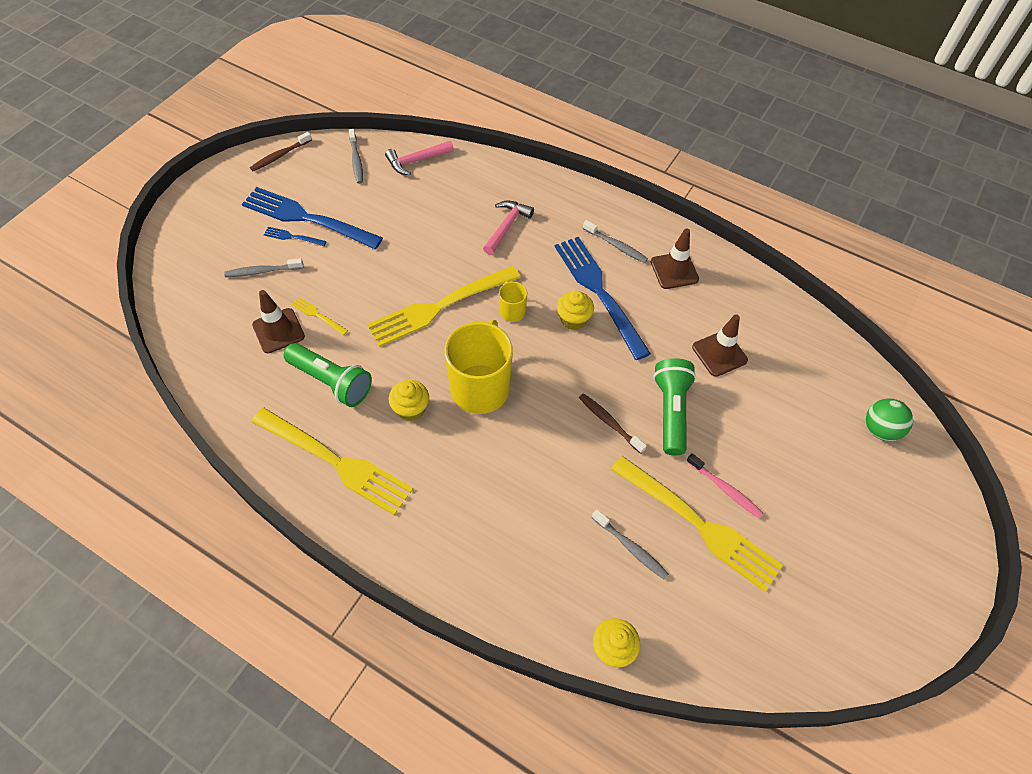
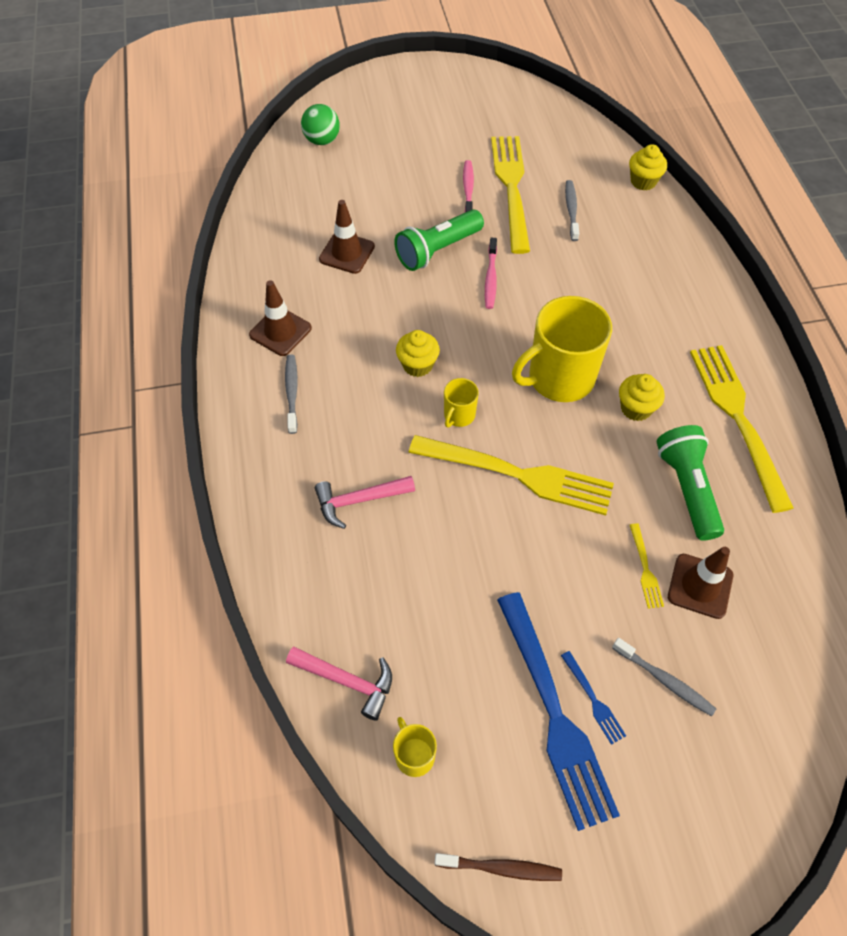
camera: 130 degrees left, 0 degrees up
(356, 160) = (414, 755): grey toothbrush -> yellow mug
(599, 292) = (365, 368): blue fork -> none
(609, 422) = (491, 278): brown toothbrush -> pink toothbrush

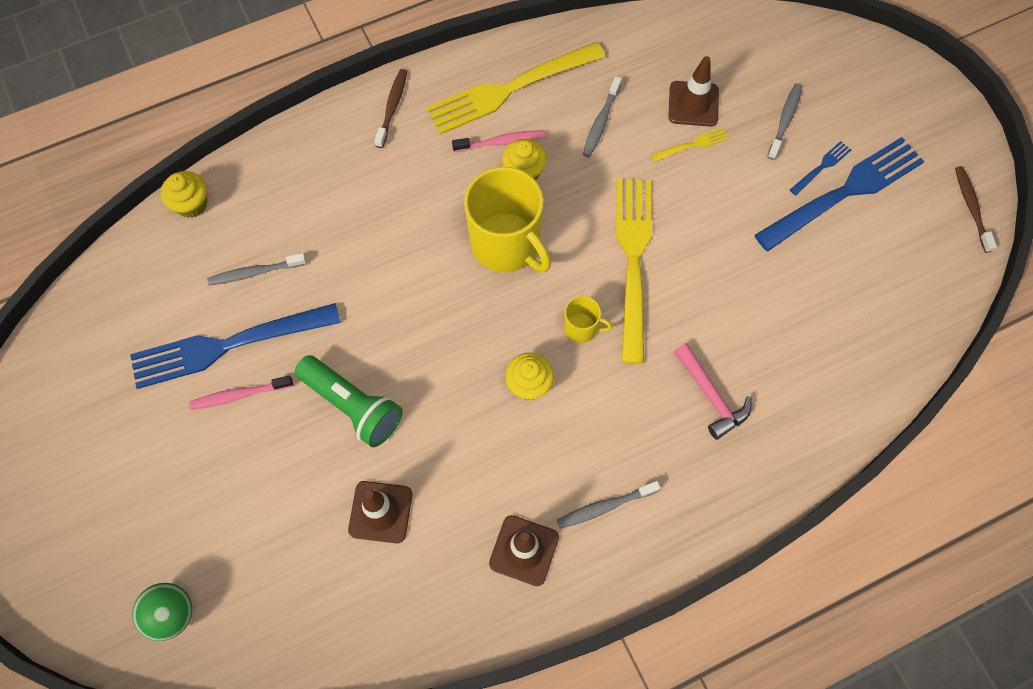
camera: 105 degrees left, 10 degrees up
(347, 681) = (885, 354): pink hammer -> none
(414, 755) = (921, 286): yellow mug -> none
(491, 278) = (384, 337): pink toothbrush -> pink toothbrush (501, 142)
(511, 188) = (228, 345): yellow fork -> blue fork
(687, 489) = (601, 122): green flashlight -> grey toothbrush
(725, 322) = (392, 107): none -> brown toothbrush

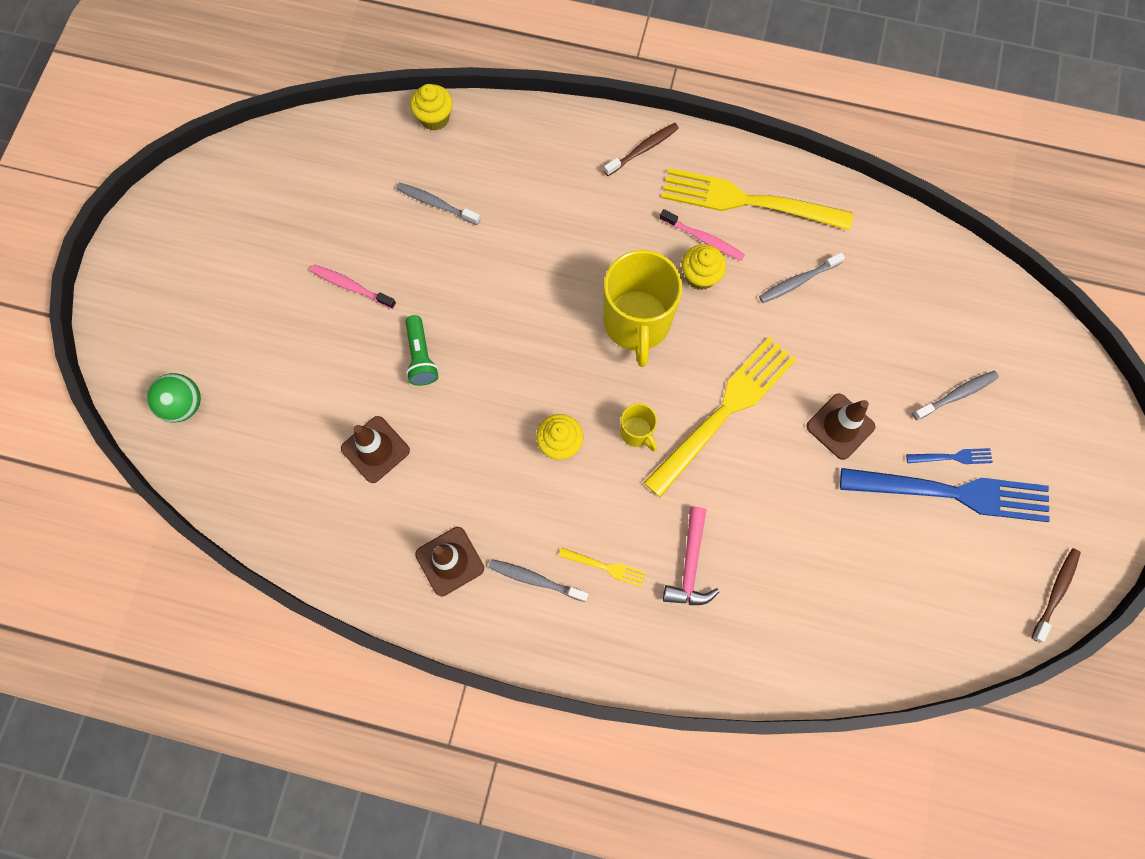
camera: 40 degrees right, 5 degrees up
(228, 345) = (373, 244): blue fork -> none
(352, 406) = (421, 357): green flashlight -> green flashlight, size x0.66
(692, 145) = (857, 356): yellow fork -> yellow fork (605, 567)
(693, 104) = (889, 323): brown traffic cone -> brown traffic cone (840, 426)

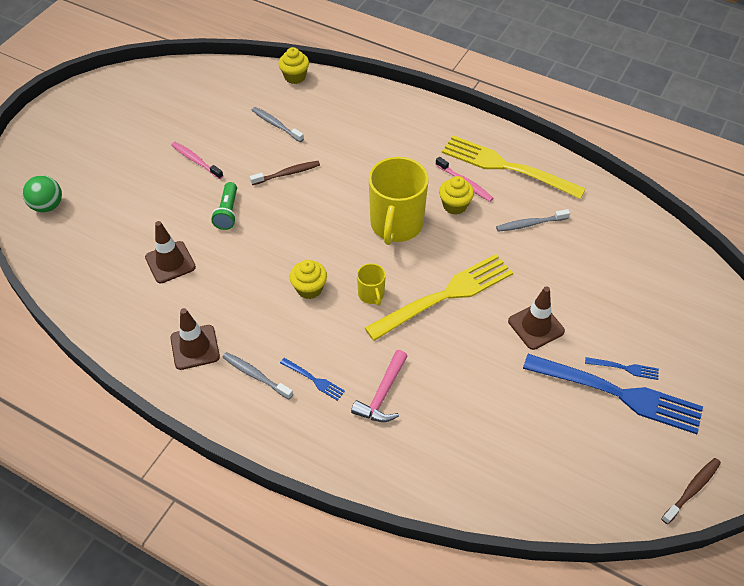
camera: 15 degrees right, 20 degrees down
(605, 567) = (314, 379): yellow fork -> blue fork
(643, 149) = (437, 121): brown toothbrush -> brown toothbrush (287, 173)
(956, 395) = (639, 325): grey toothbrush -> none

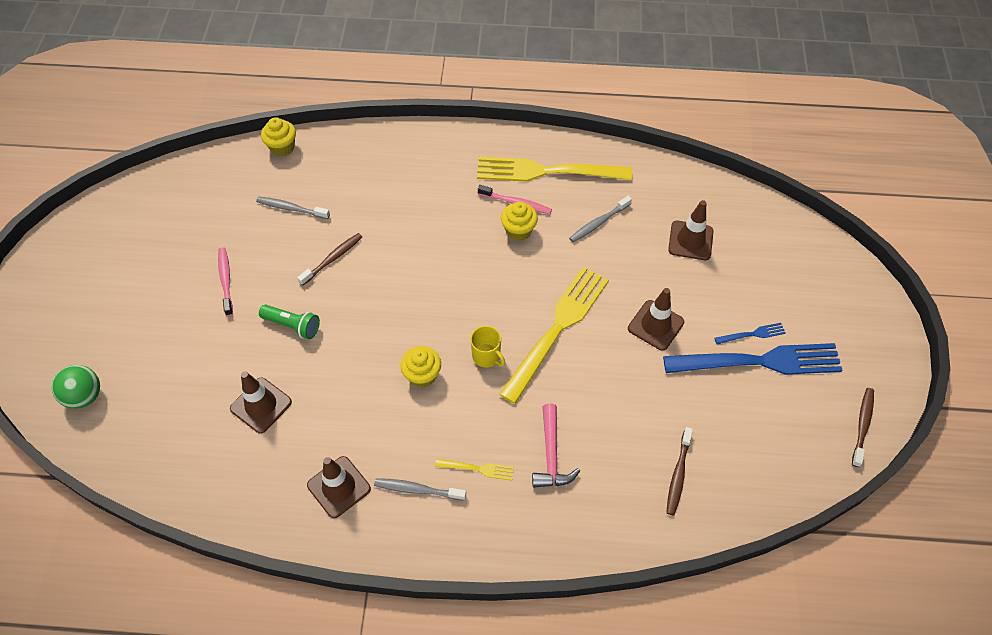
camera: 25 degrees left, 5 degrees up
(196, 160) = (226, 280): pink toothbrush -> pink toothbrush turned 60 degrees clockwise
(227, 212) = (292, 325): green flashlight -> green flashlight turned 45 degrees counterclockwise
(314, 379) = (477, 469): blue fork -> yellow fork
(396, 225) = (472, 273): yellow mug -> none
(487, 457) = (678, 474): none -> brown toothbrush
(608, 268) = (690, 240): none -> brown traffic cone

